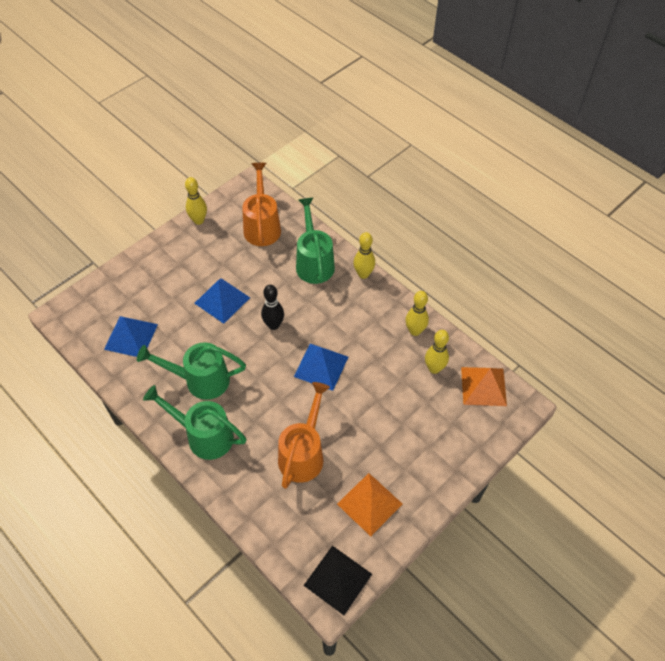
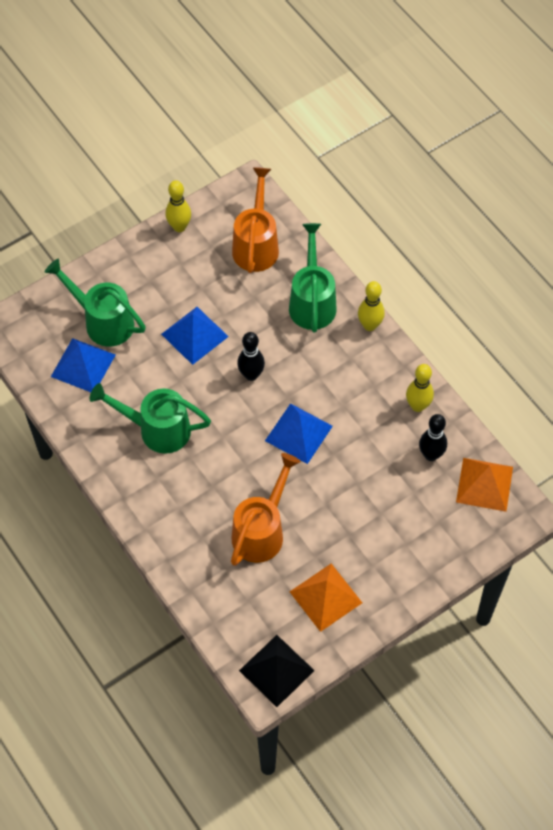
camera: 10 degrees right, 5 degrees up
(204, 435) = (153, 494): green watering can -> green watering can (103, 321)
(434, 368) = (431, 455): yellow bowling pin -> black bowling pin

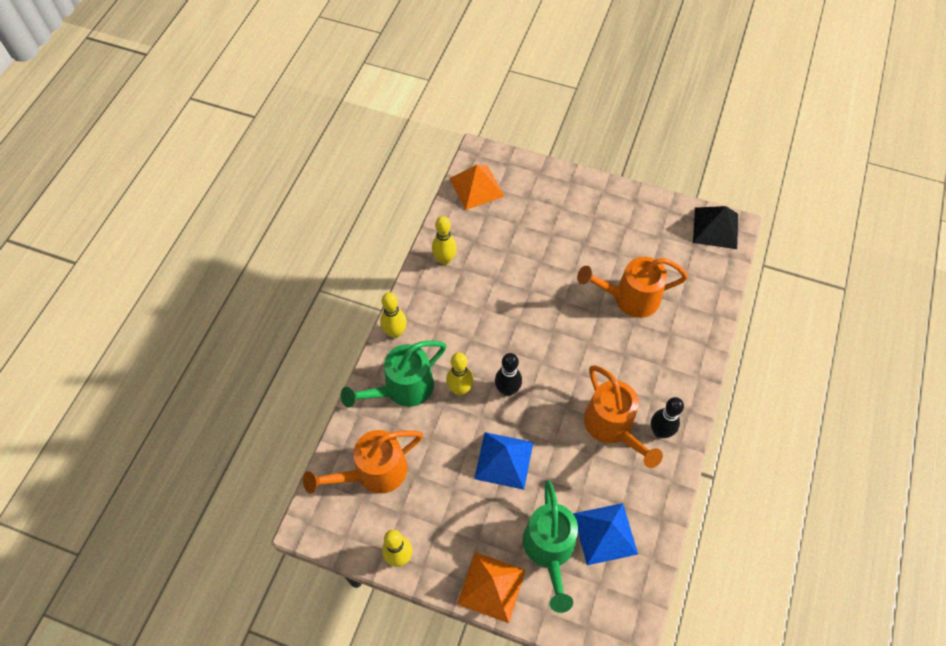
camera: 125 degrees left, 0 degrees up
(157, 429) = (612, 427): green watering can -> orange watering can
(279, 341) = (460, 389): none -> yellow bowling pin
(298, 433) = (531, 323): blue pyramid -> none
(325, 597) = (641, 230): orange pyramid -> orange pyramid (491, 586)
(431, 455) = (479, 229): black bowling pin -> black bowling pin (660, 432)

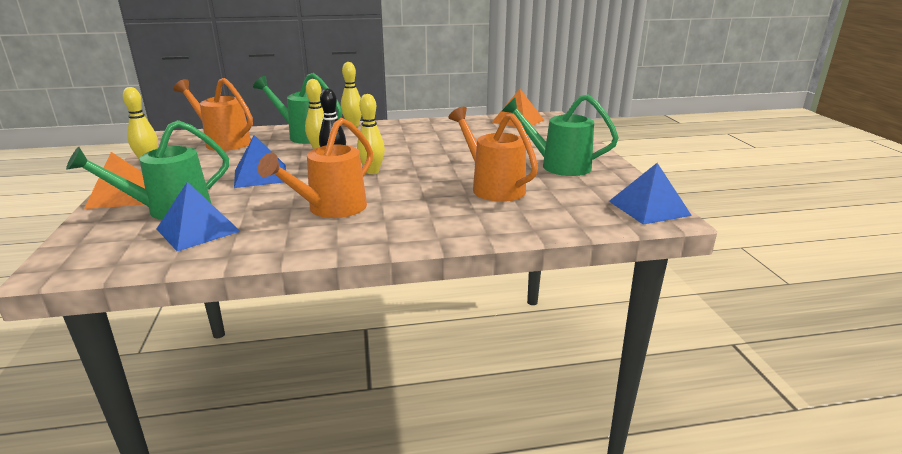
camera: 60 degrees right, 35 degrees down
(444, 259) = (436, 125): yellow bowling pin -> yellow bowling pin (372, 171)
(610, 229) = (558, 165): none -> green watering can
(660, 432) = (344, 232): black bowling pin -> none
(715, 228) = (649, 208): black pyramid -> blue pyramid

